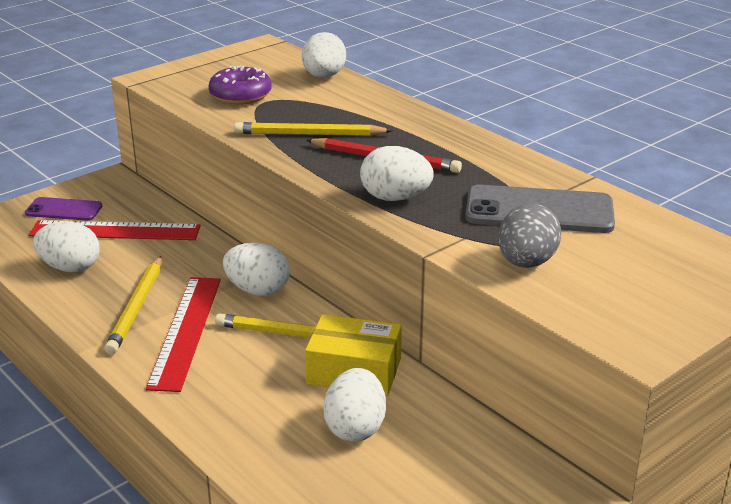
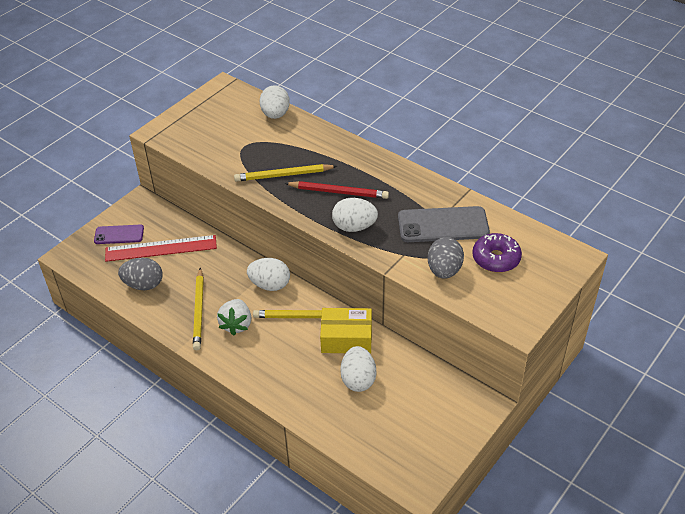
camera: 10 degrees left, 15 degrees up
(70, 268) = (143, 284): white egg -> grey egg
(186, 331) = (236, 324): red ruler -> white strawberry
(240, 95) = (225, 142): purple donut -> purple donut (496, 258)

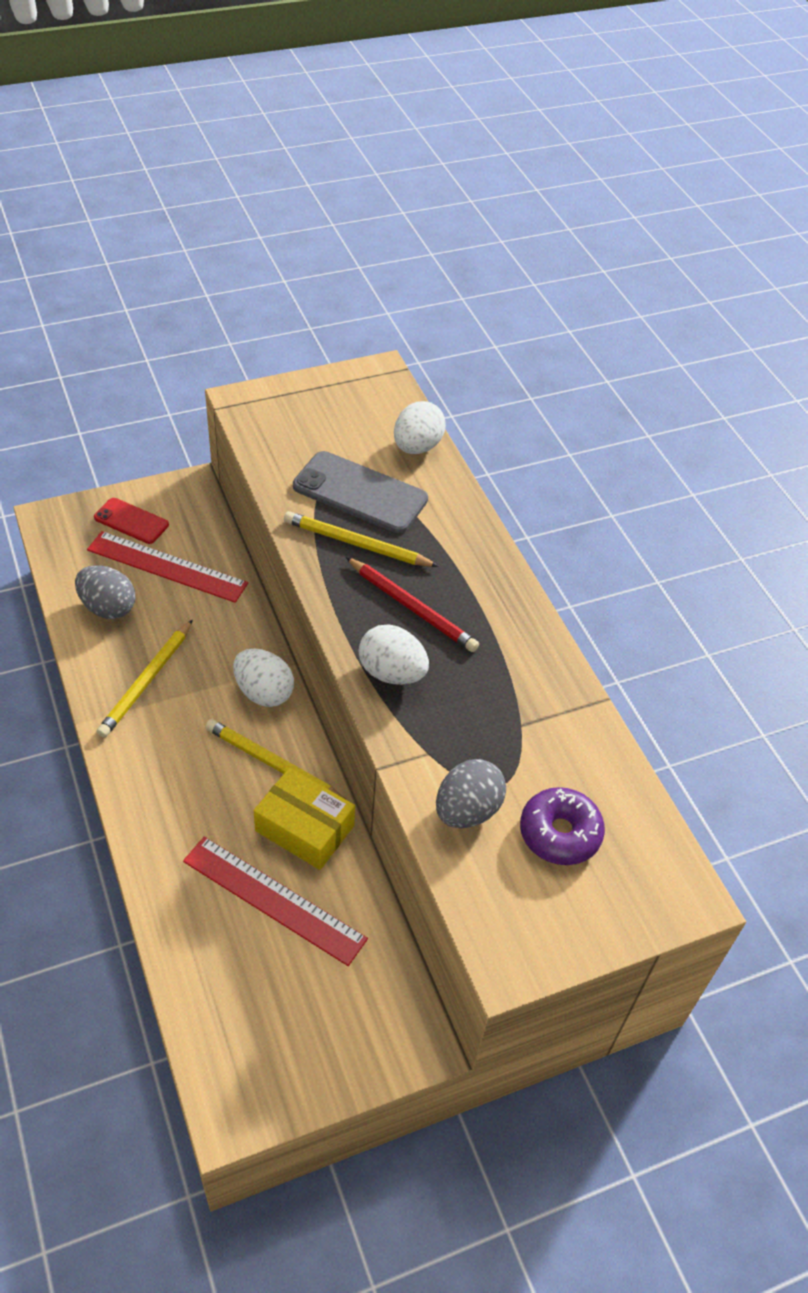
camera: 25 degrees right, 5 degrees up
(119, 235) = (131, 521): purple phone -> red phone
(236, 324) = (178, 727): white strawberry -> none
(358, 379) = (273, 900): white egg -> red ruler
(443, 225) = (522, 736): grey phone -> grey phone (360, 493)

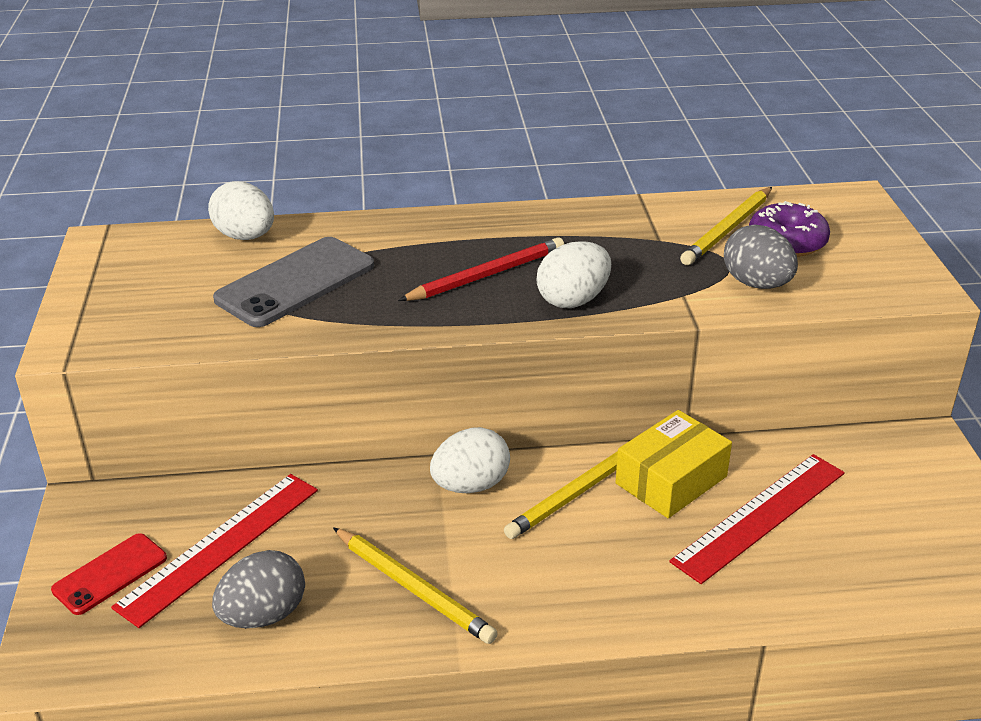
camera: 70 degrees left, 15 degrees down
(357, 544) = (375, 295): yellow pencil -> yellow pencil (727, 229)

